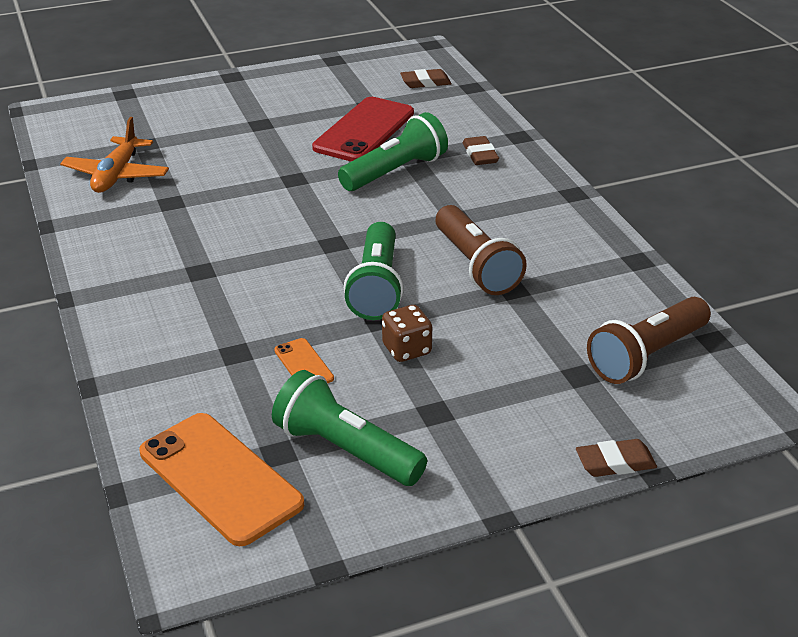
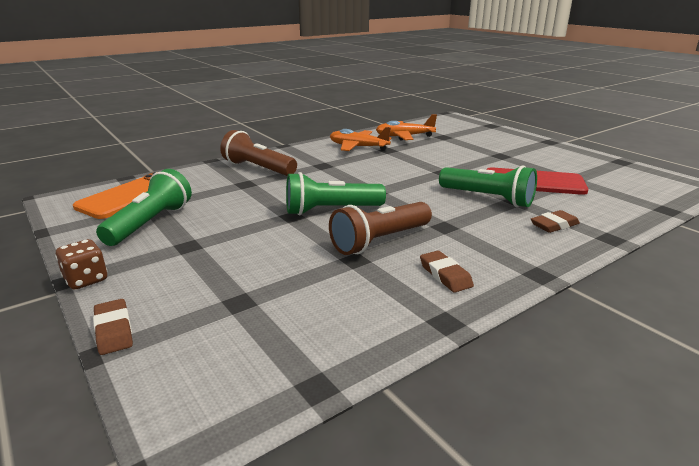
camera: 75 degrees right, 10 degrees down
(136, 226) = (358, 147): none -> orange plane
(303, 364) = (237, 201): orange phone -> none
(406, 349) = (259, 228): brown dice -> brown dice (86, 280)
(425, 82) = (642, 192): brown eraser -> brown eraser (445, 275)
(646, 356) = (275, 338): brown flashlight -> brown flashlight (258, 168)

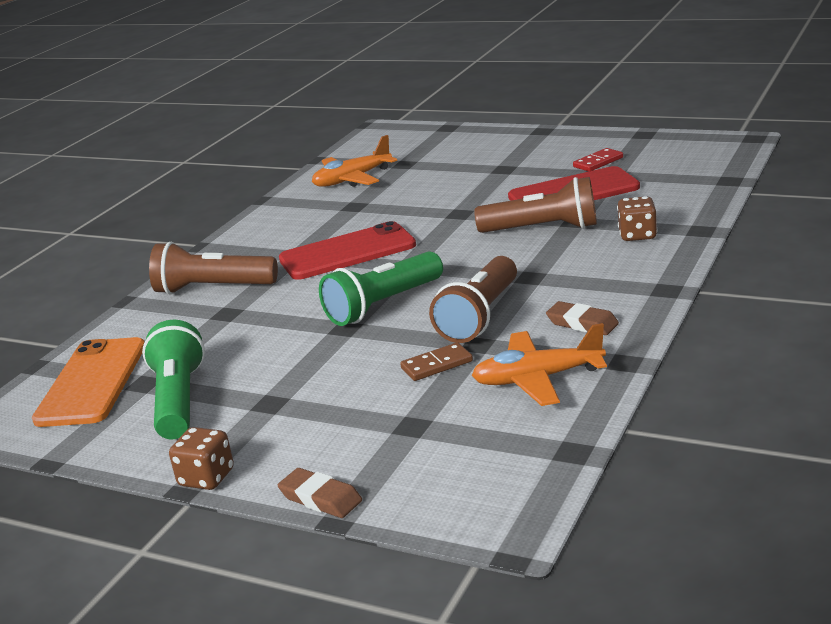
camera: 25 degrees left, 0 degrees up
(311, 263) = (436, 365): none -> brown domino
(351, 173) = (347, 252): none -> red phone
(358, 147) = (309, 215): orange plane -> orange plane (538, 379)
(488, 198) = (543, 229): green flashlight -> brown flashlight
(554, 225) = (637, 235): brown eraser -> brown dice
(570, 169) = (598, 162): none -> red domino

